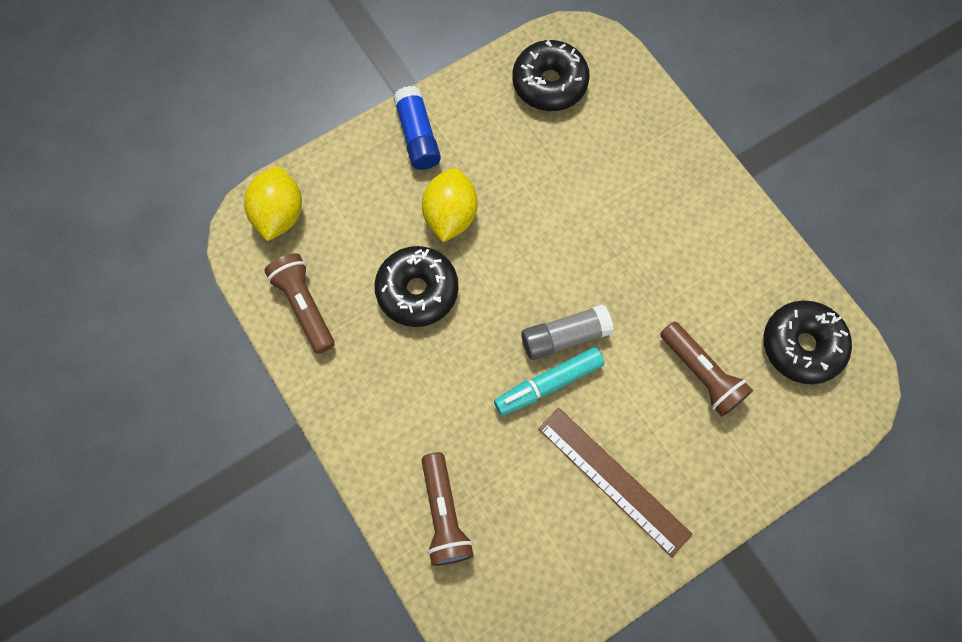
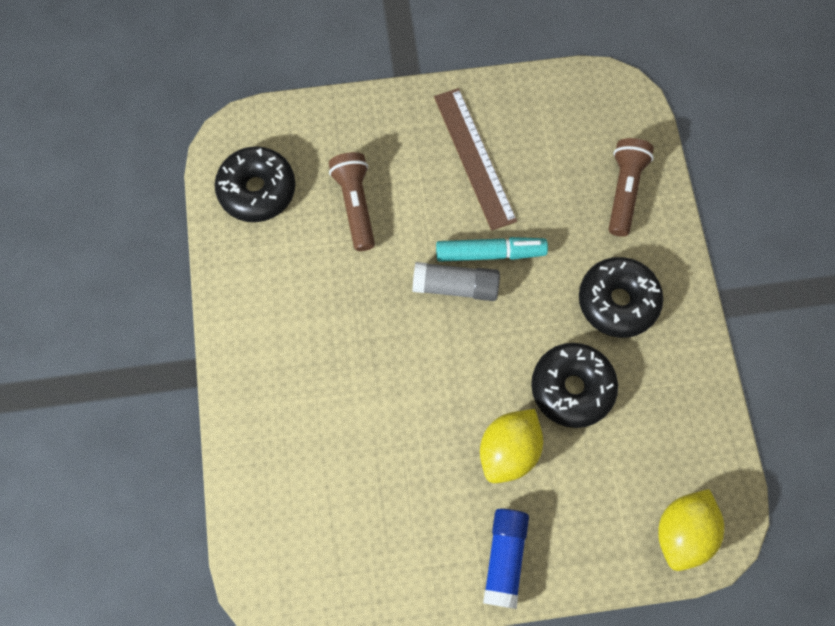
camera: 155 degrees left, 0 degrees up
(304, 306) = (685, 421): brown flashlight -> none
(549, 83) = (335, 556): black donut -> black donut (617, 301)

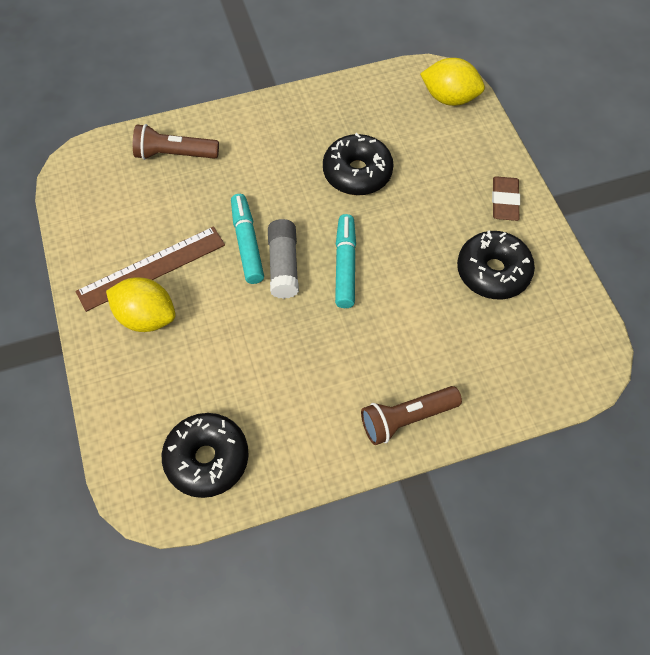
camera: 100 degrees left, 10 degrees down
(355, 205) = (213, 361): brown flashlight -> brown flashlight (406, 418)
(444, 350) = (345, 266): none -> turquoise marker
(504, 558) = (504, 201): blue glue stick -> brown eraser
(508, 450) = (419, 209): yellow lemon -> yellow lemon (146, 317)
(617, 301) = (276, 150): black donut -> black donut (493, 272)

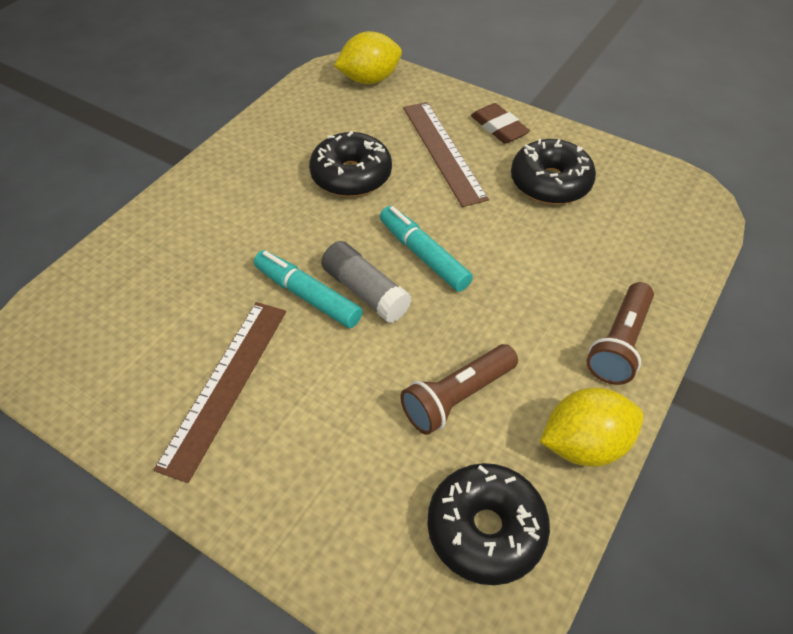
camera: 40 degrees left, 10 degrees down
(146, 317) = (269, 437): yellow lemon -> yellow lemon (584, 444)
(174, 154) = (142, 263): brown flashlight -> brown flashlight (457, 397)
(440, 194) = (443, 151): none -> brown ruler

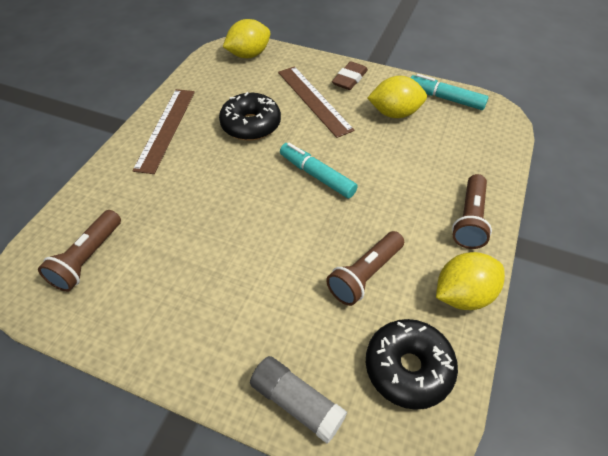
camera: 10 degrees left, 0 degrees up
(109, 323) = (87, 258): none -> brown flashlight
(226, 385) = (190, 292): brown ruler -> brown ruler (166, 129)
(308, 296) = (238, 216): turquoise marker -> turquoise marker (445, 98)
(365, 292) = (280, 207): grey glue stick -> grey glue stick (297, 403)
(499, 128) = (349, 79): brown eraser -> brown eraser turned 75 degrees clockwise
(550, 183) = (394, 113): black donut -> yellow lemon

